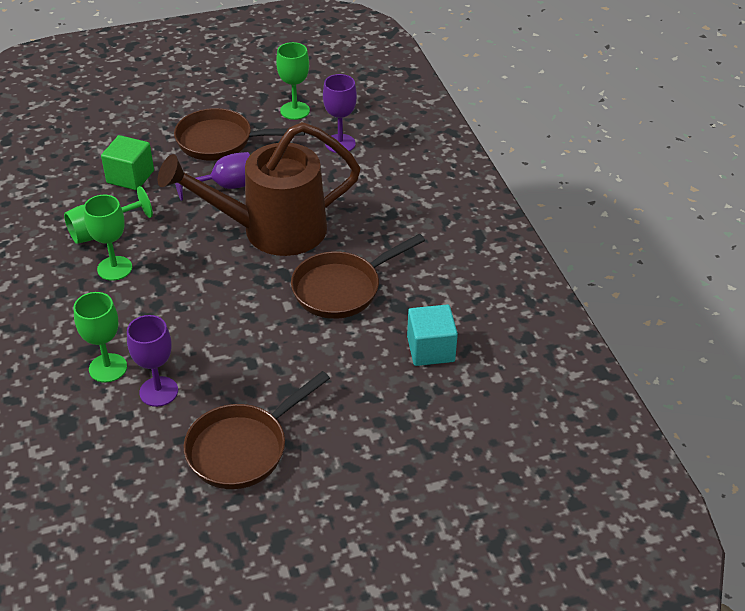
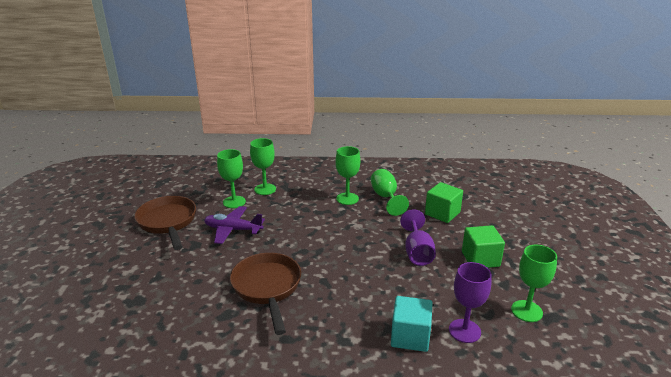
camera: 110 degrees right, 15 degrees down
(158, 391) = (234, 202): purple goblet -> green goblet
(221, 141) = (480, 259): brown pan -> green cube
(236, 363) = (233, 230): none -> purple plane
(271, 230) = (353, 265): brown watering can -> none
(430, 349) = (170, 319): turquoise cube -> turquoise cube (410, 336)

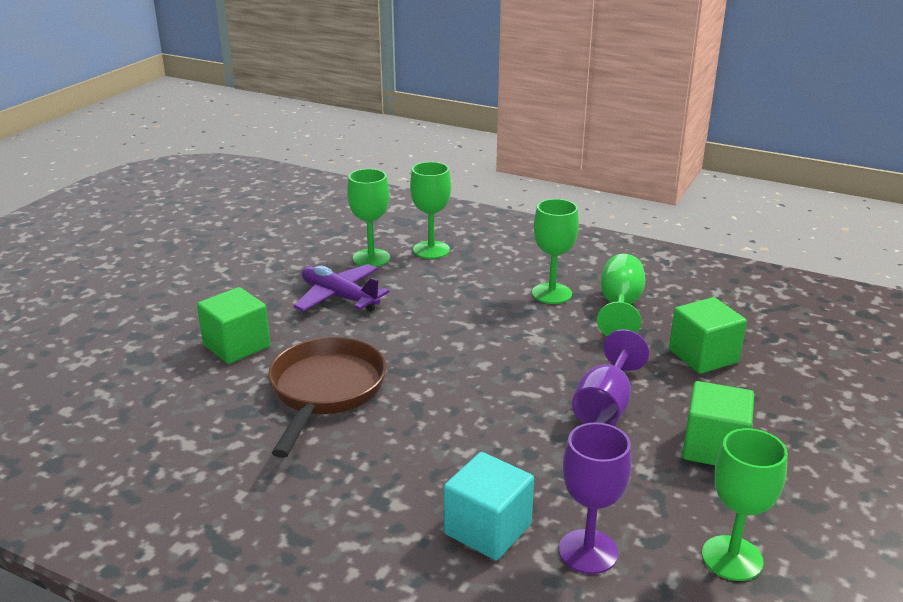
camera: 25 degrees right, 0 degrees up
(168, 222) = (258, 265): brown pan -> none
(192, 276) = (236, 346): none -> green cube

